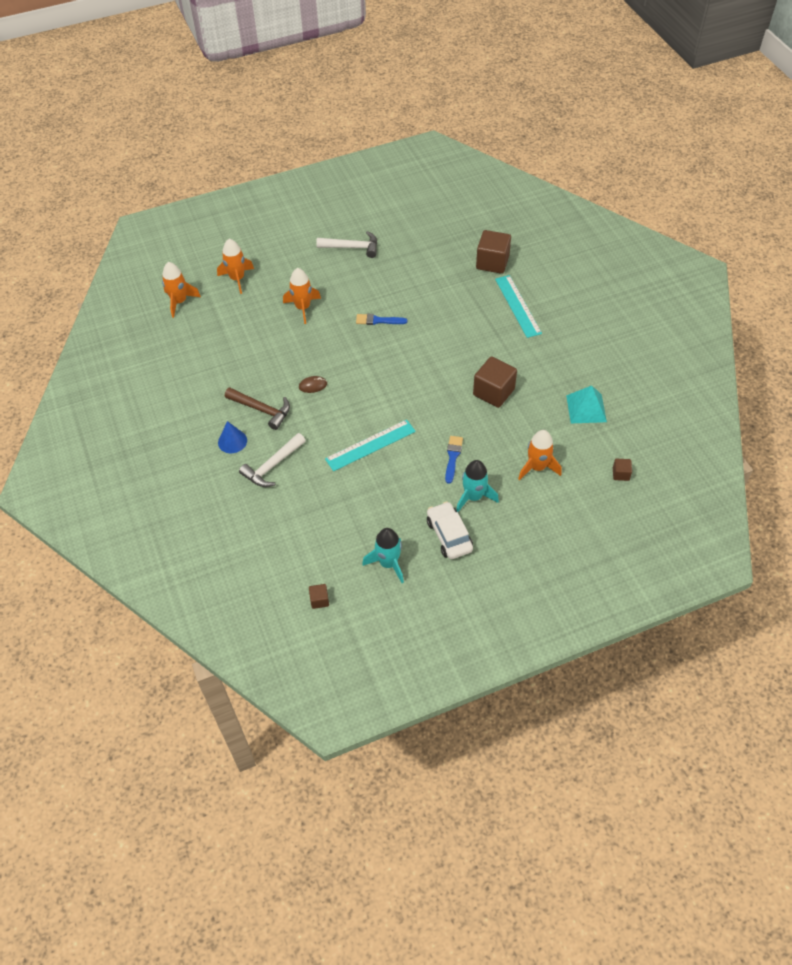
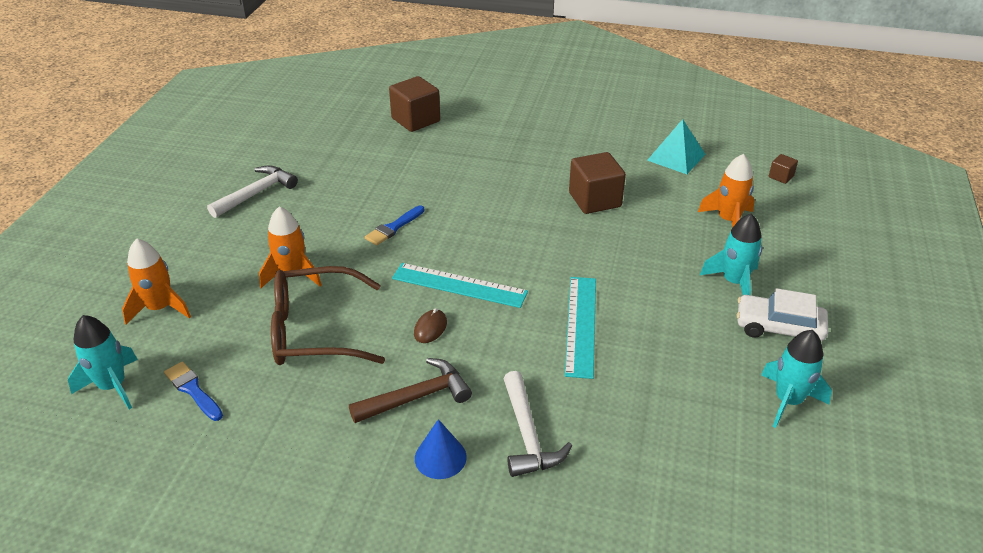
camera: 55 degrees left, 15 degrees down
(179, 302) = (113, 386): orange rocket -> turquoise rocket
(272, 343) = (315, 330): none -> brown glasses
(319, 600) = (810, 502): brown cube -> none
(453, 457) = (661, 270): blue brush -> blue brush (193, 390)
(518, 306) = (494, 133): turquoise ruler -> turquoise ruler (459, 285)

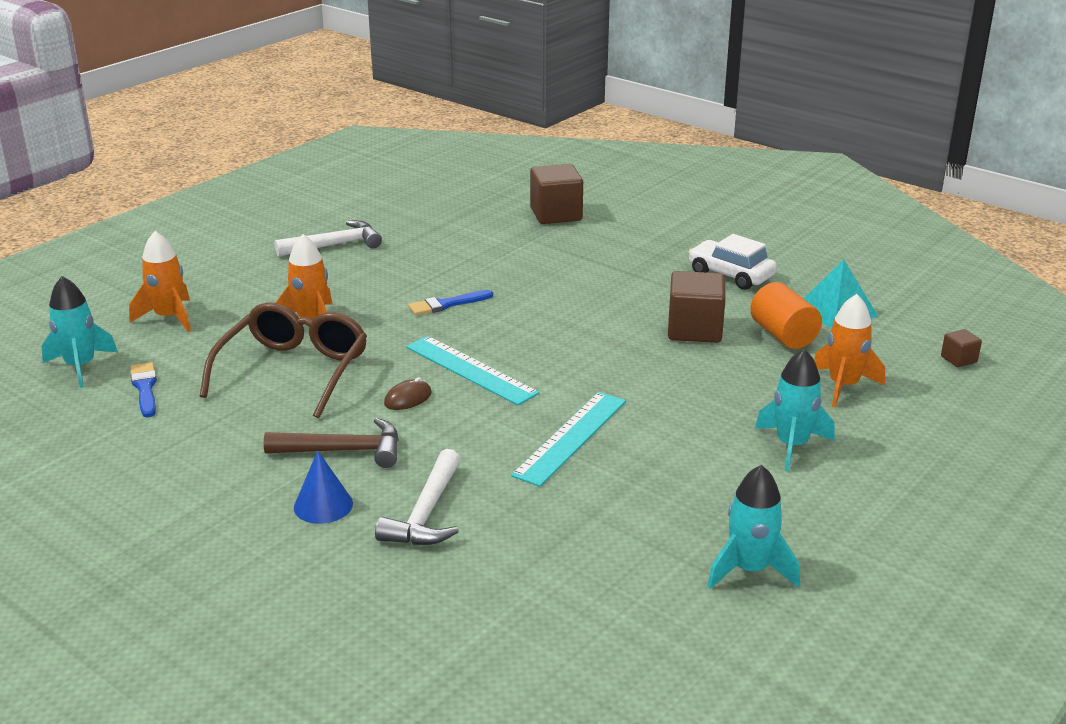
camera: 25 degrees right, 10 degrees down
(315, 330) = (293, 371): brown glasses -> brown glasses turned 90 degrees clockwise
(657, 188) = (783, 335): none -> orange cylinder
(778, 328) = (806, 501): white car -> white car (730, 275)

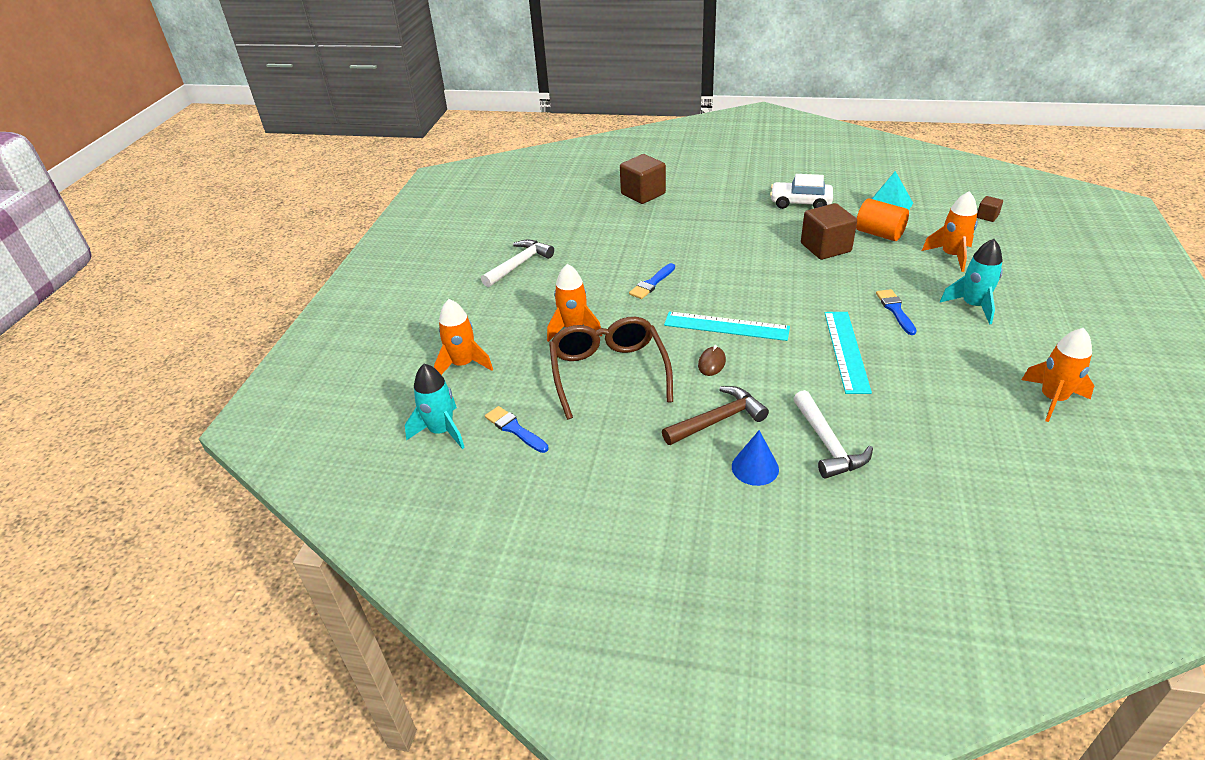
camera: 25 degrees left, 10 degrees up
(687, 418) = (895, 310): none -> blue brush
(749, 570) = (1052, 399): turquoise rocket -> orange rocket

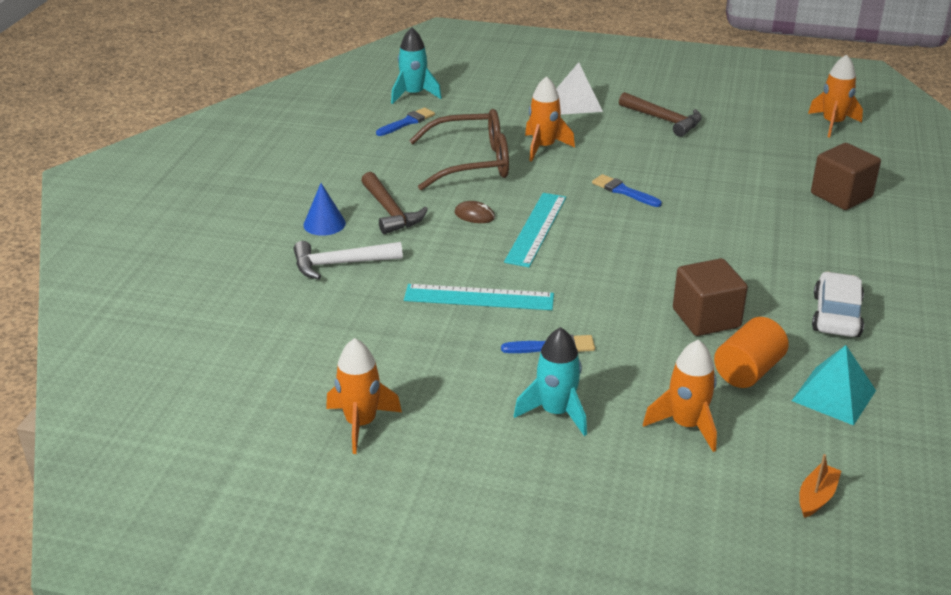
camera: 90 degrees right, 5 degrees down
(463, 364) = (498, 99): orange rocket -> orange rocket (832, 124)
(478, 313) = (576, 103): none -> white pyramid
(519, 264) = (664, 120): white hammer -> brown hammer
(987, 216) = (816, 497): brown cube -> orange boat

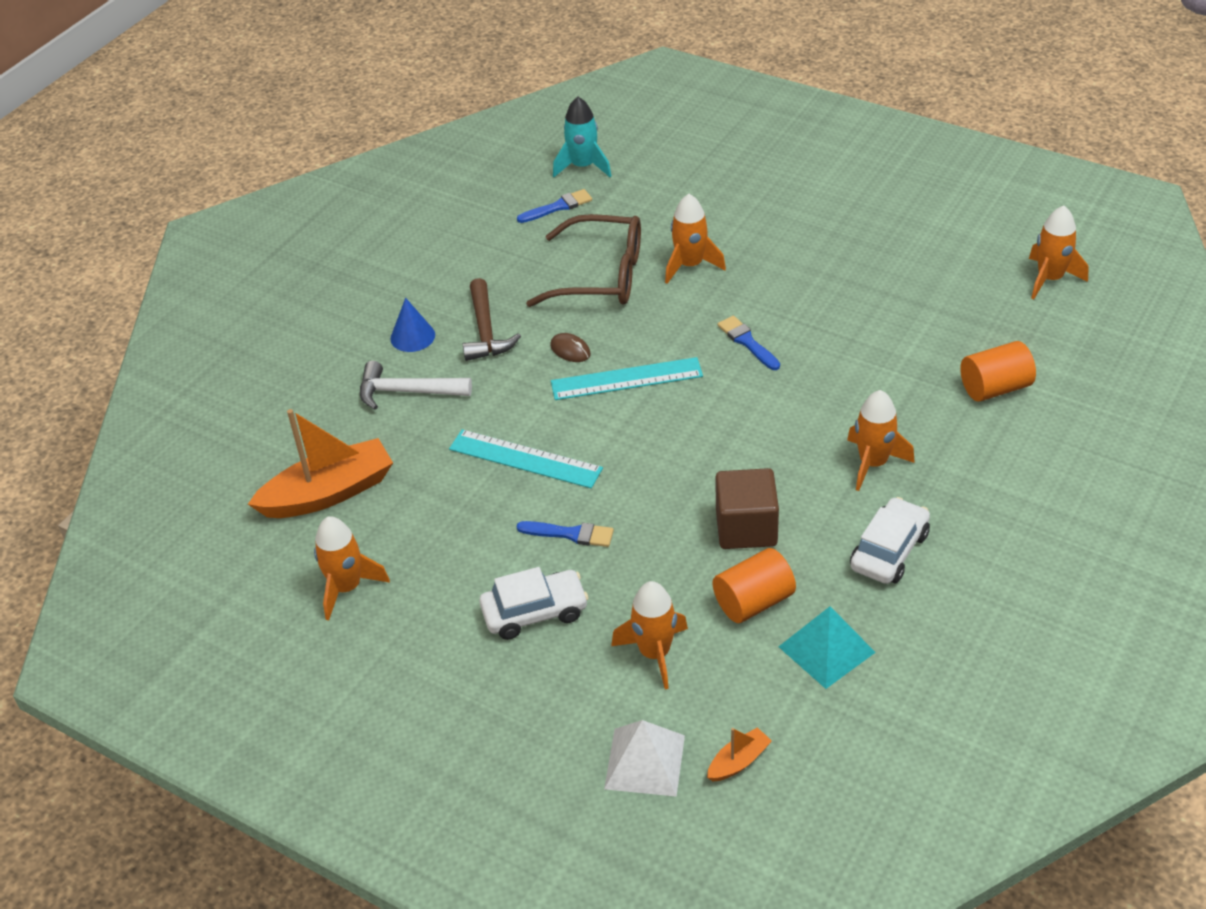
camera: 20 degrees right, 10 degrees up
(303, 351) = (328, 493): none -> orange boat
(536, 229) = (626, 379): turquoise ruler -> turquoise ruler turned 45 degrees clockwise
(556, 412) = (535, 612): turquoise rocket -> white car
(576, 103) = (760, 204): white pyramid -> white pyramid (645, 762)
(664, 120) = (849, 244): brown hammer -> none
(781, 258) = (873, 463): none -> orange rocket
(841, 195) = (995, 388): brown cube -> orange cylinder

